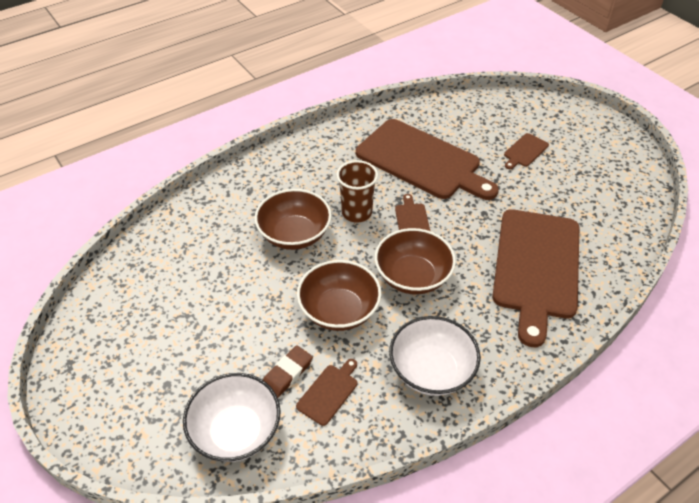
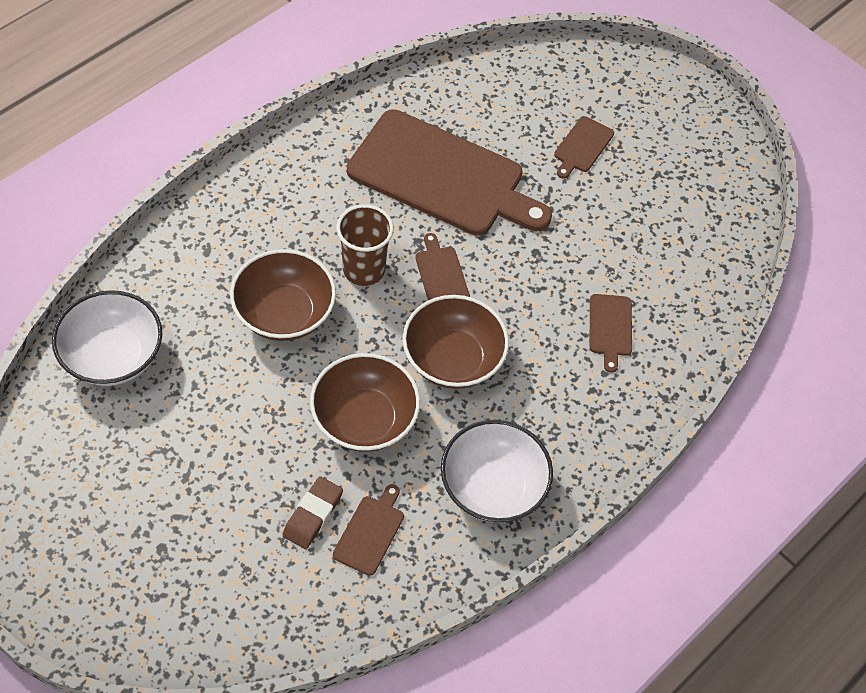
camera: 15 degrees left, 10 degrees up
(236, 431) = (264, 597): white bowl -> white bowl (113, 356)
(536, 268) = (610, 328): brown cutting board -> brown cutting board, size x0.41

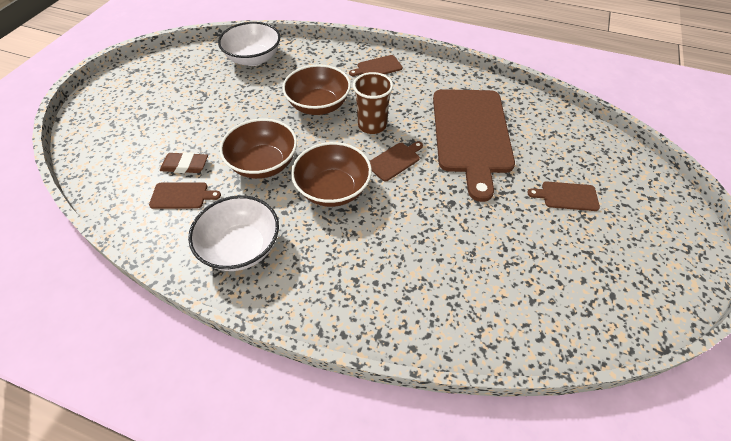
camera: 70 degrees right, 5 degrees down
(610, 328) = (419, 272): brown cutting board -> brown cutting board (377, 67)

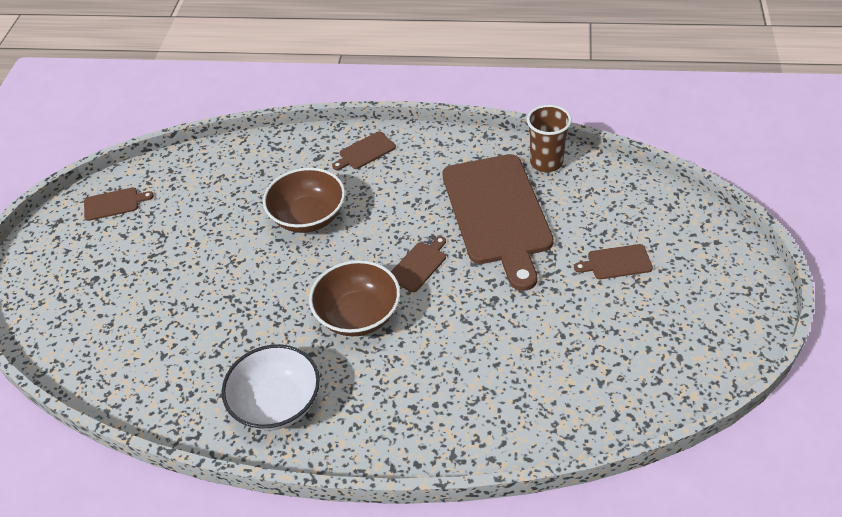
camera: 10 degrees left, 5 degrees down
(182, 196) = (186, 363): brown cutting board -> brown cutting board (114, 203)
(185, 165) = (174, 328): brown eraser -> none
(253, 59) = (206, 173): white bowl -> none
(263, 164) = (267, 304): brown bowl -> none
(372, 125) = (380, 228): brown cup -> brown cup (546, 162)

